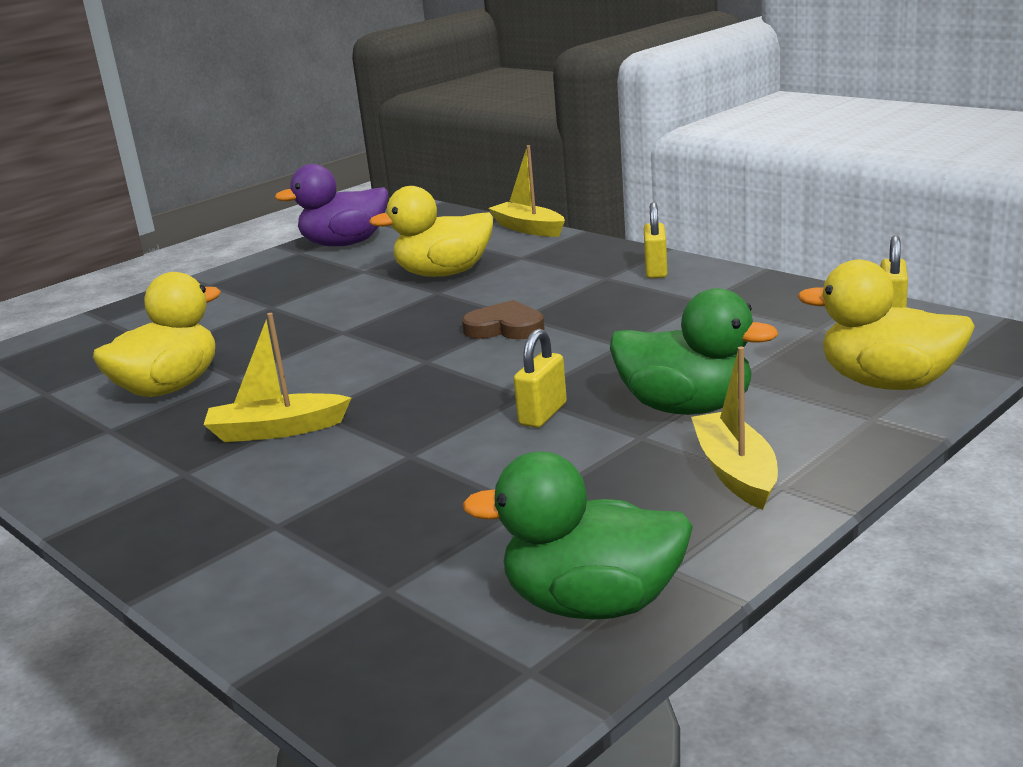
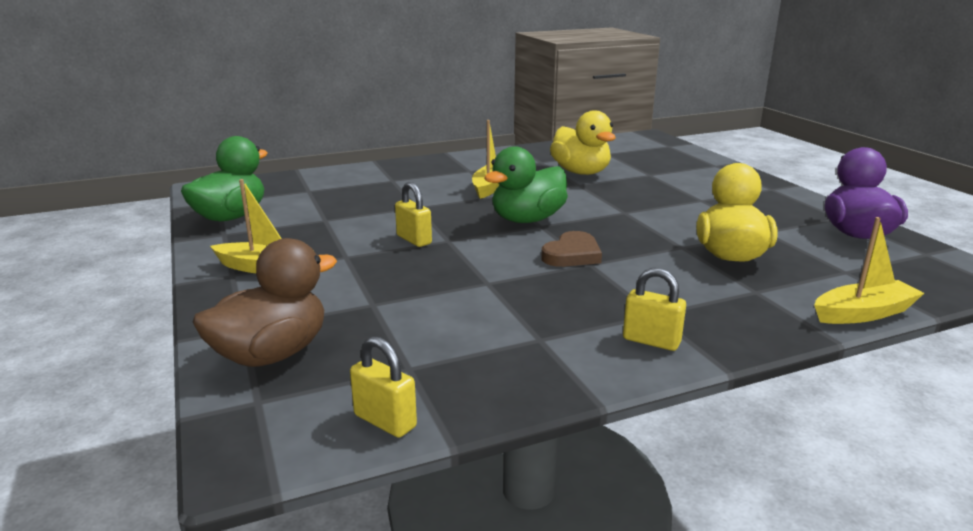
camera: 110 degrees right, 0 degrees up
(686, 407) = (357, 277): green duck -> green duck (527, 220)
(888, 383) = (272, 354): yellow duck -> brown duck

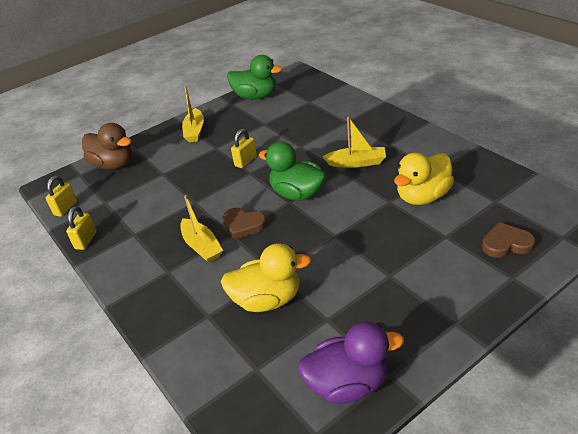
camera: 80 degrees right, 15 degrees up
(651, 341) = (135, 274): yellow padlock -> yellow padlock (86, 240)
(670, 160) = (506, 243): none -> brown heart
(863, 313) = (183, 373): yellow boat -> yellow boat (202, 246)

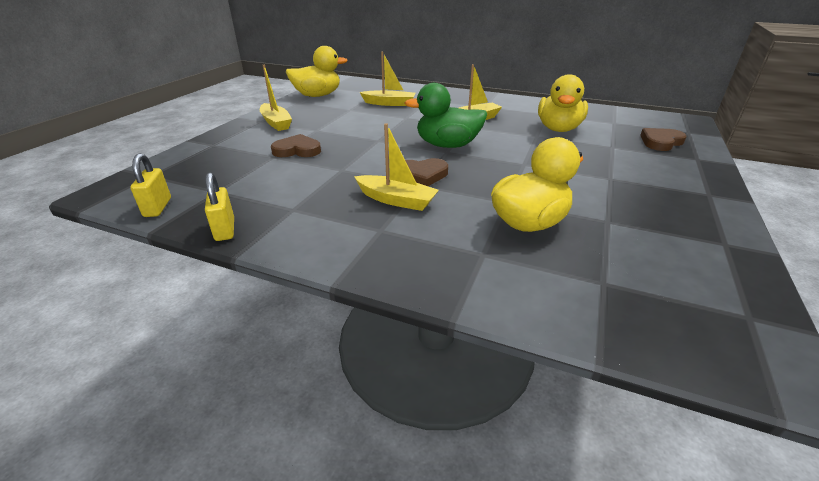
camera: 35 degrees left, 5 degrees down
(113, 164) = (194, 160): brown duck -> none
(183, 170) = (297, 150): none -> brown heart
(245, 161) = (363, 134): yellow padlock -> none
(255, 96) = (317, 95): green duck -> yellow duck
(305, 121) = (389, 103): none -> yellow boat
(348, 384) = (705, 263): purple duck -> none

